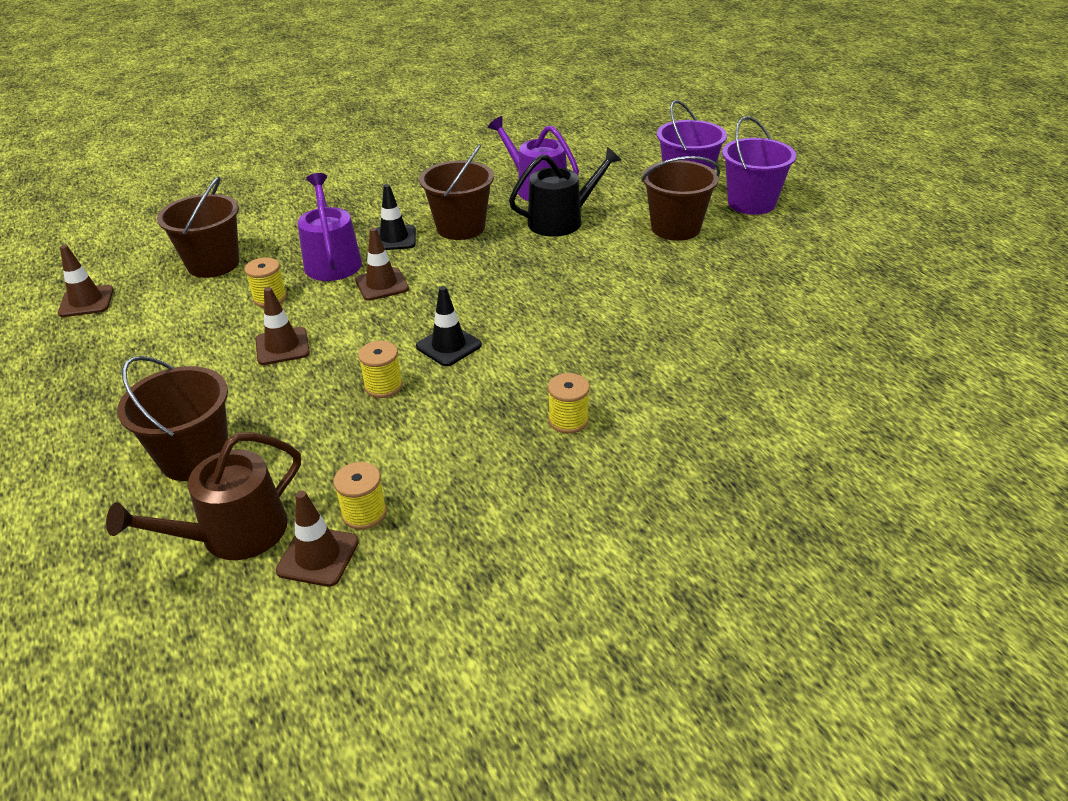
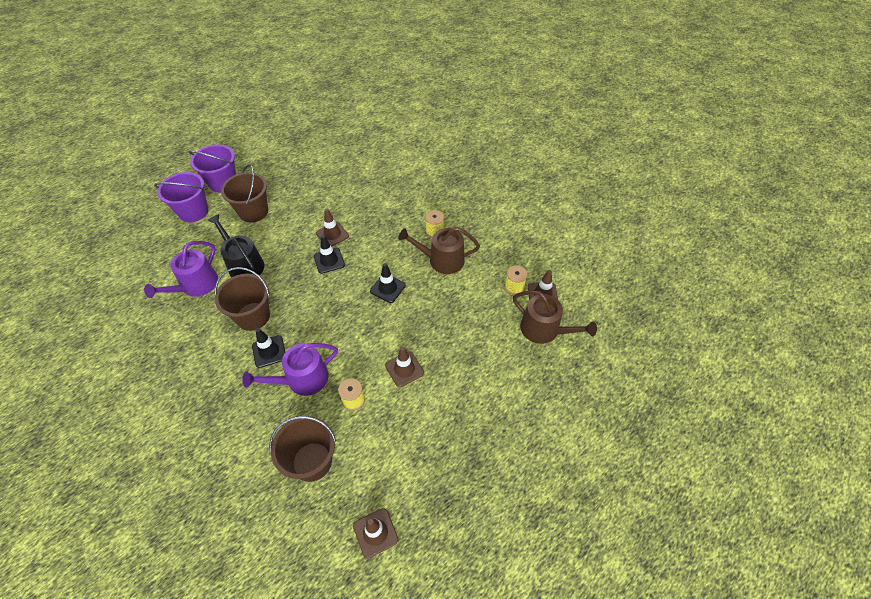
camera: 105 degrees left, 15 degrees up
(195, 457) = (505, 370): brown bucket -> none
(382, 284) = (329, 339): brown traffic cone -> brown traffic cone (332, 234)
(383, 386) = (428, 307): yellow spool -> none
(484, 418) = (441, 260): none -> brown watering can
(538, 292) = (329, 260): none -> black traffic cone

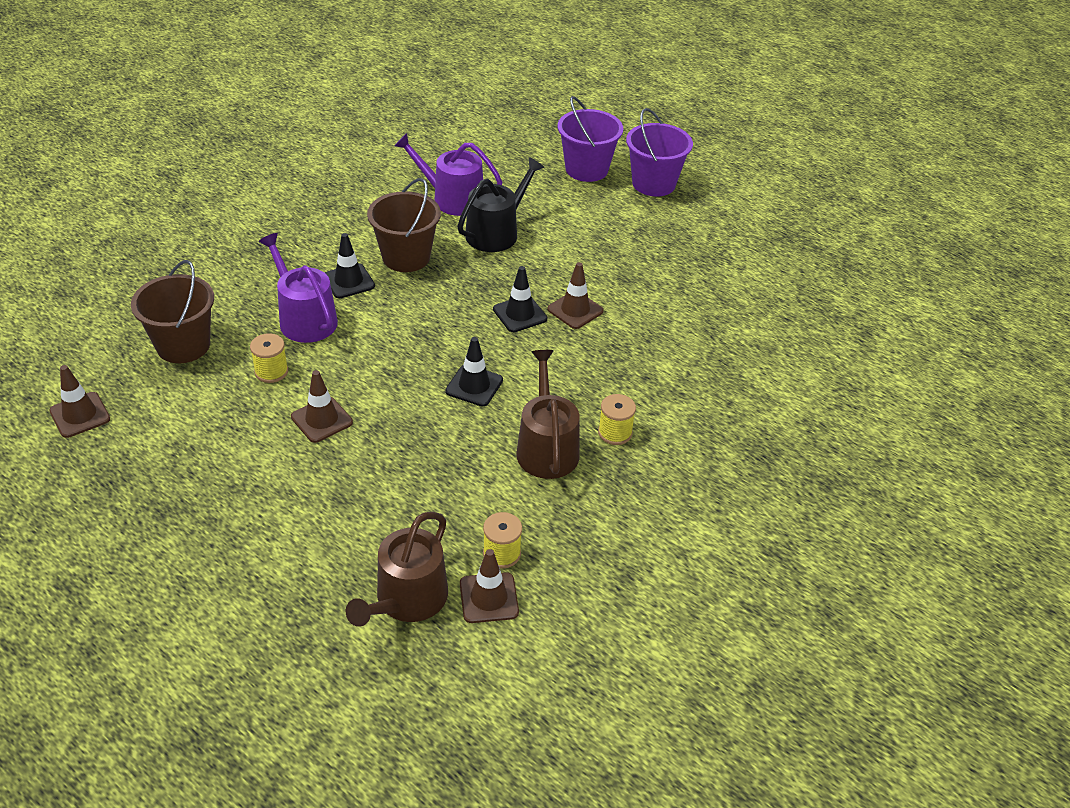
camera: 80 degrees right, 10 degrees down
(253, 212) = (602, 223): brown bucket -> none

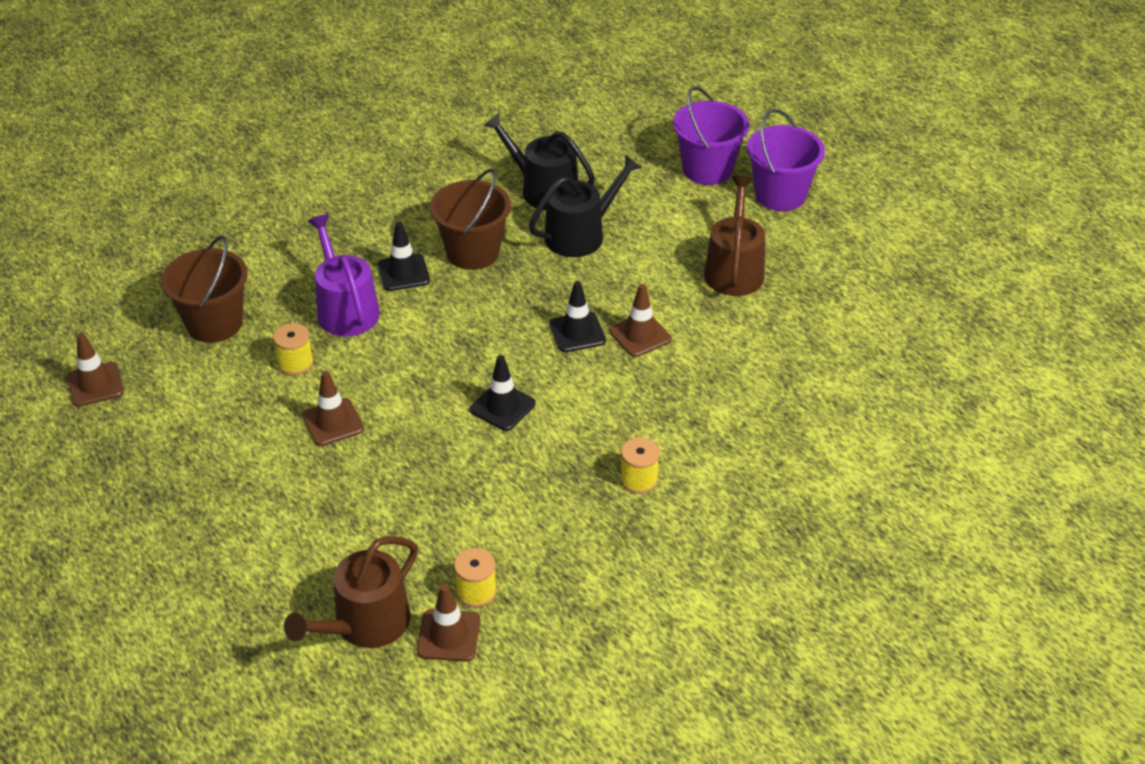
camera: 15 degrees right, 0 degrees up
(452, 199) = (543, 189): purple watering can -> black watering can
(546, 447) = (559, 485): brown watering can -> brown watering can (734, 269)

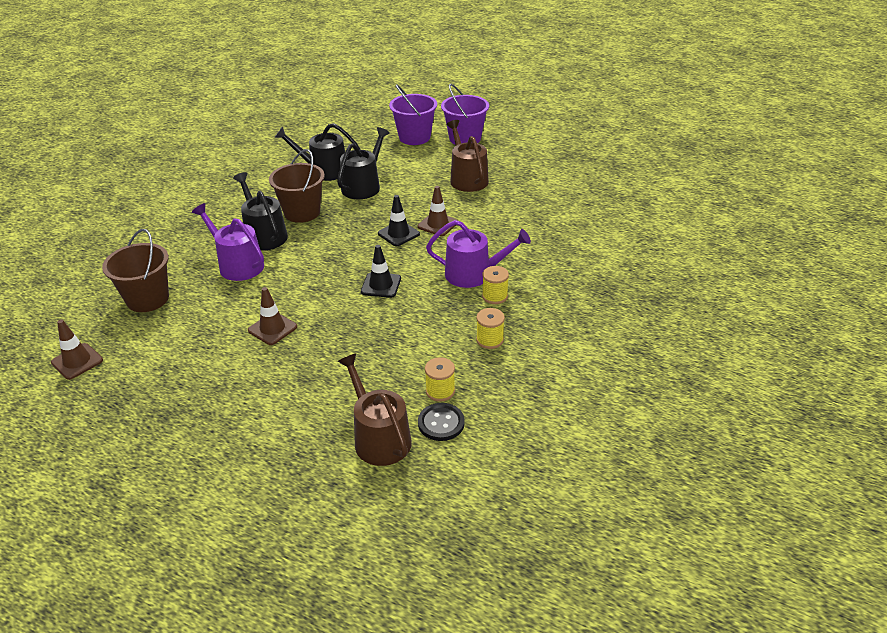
camera: 25 degrees left, 5 degrees down
(296, 363) = (223, 304): yellow spool -> yellow spool (490, 340)
(365, 624) = (379, 437): brown watering can -> brown watering can turned 135 degrees clockwise
(403, 273) = (264, 235): black traffic cone -> black watering can
(449, 636) = (441, 423): brown traffic cone -> black button
(635, 434) = (474, 274): none -> purple watering can

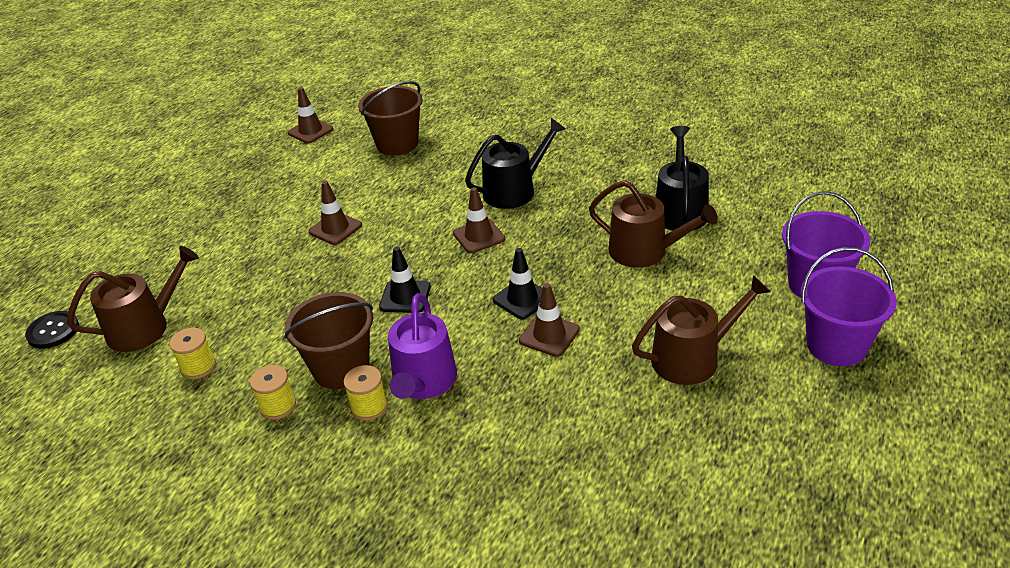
camera: 90 degrees right, 0 degrees up
(237, 264) = (454, 184): purple watering can -> none
(302, 212) = (568, 209): brown bucket -> brown bucket (341, 368)
(318, 252) = (479, 236): none -> brown traffic cone
(363, 186) = (645, 251): black watering can -> brown watering can
(441, 423) = (148, 372): black button -> black button (53, 331)

